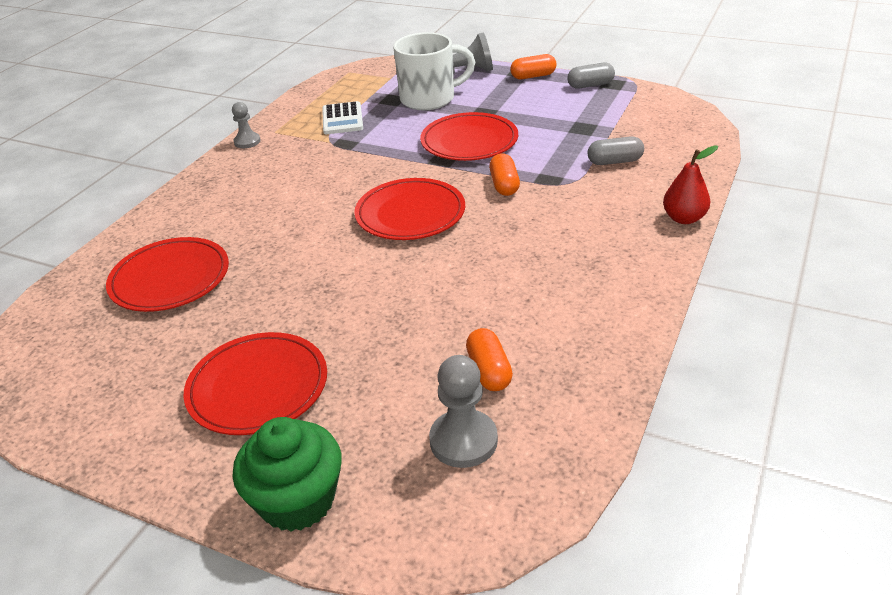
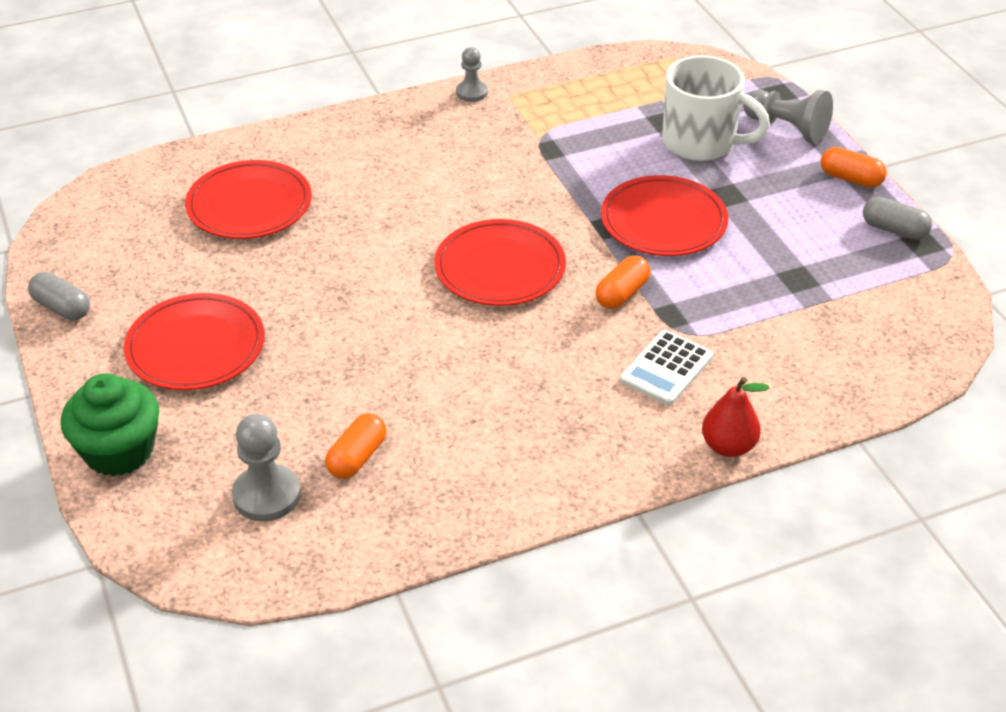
camera: 40 degrees right, 5 degrees up
(342, 119) = (586, 117): white calculator -> white calculator (666, 368)
(615, 161) = (765, 340): grey capsule -> grey capsule (62, 308)

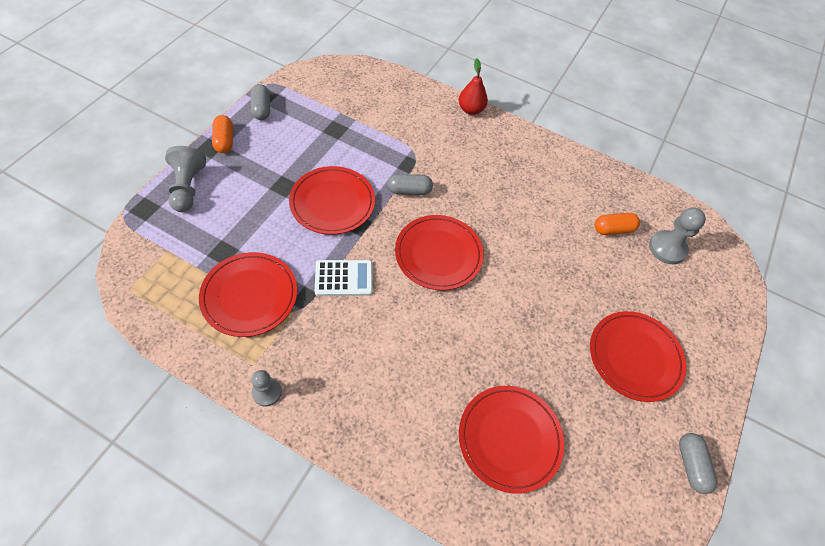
camera: 135 degrees left, 15 degrees up
(119, 451) = (719, 330): green cupcake -> none
(589, 118) = (249, 296): none -> red plate
(622, 294) = (409, 190): orange capsule -> grey capsule
(666, 368) = (445, 149): white calculator -> white calculator (344, 278)
(701, 142) = (235, 222): white mug -> none

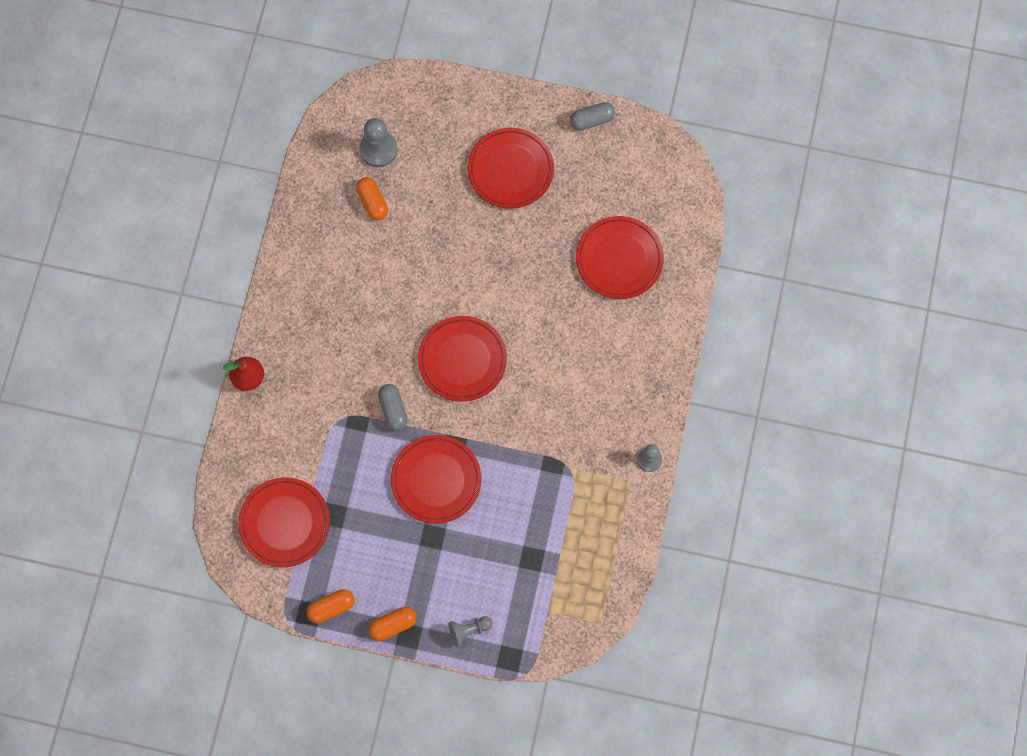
camera: 100 degrees left, 15 degrees up
(188, 187) = (469, 630): grey pawn -> grey pawn, size x0.63
(249, 296) = (568, 513): red plate -> red plate (284, 523)
(261, 109) = (331, 608): grey capsule -> orange capsule
(344, 278) = (520, 437): white calculator -> none

